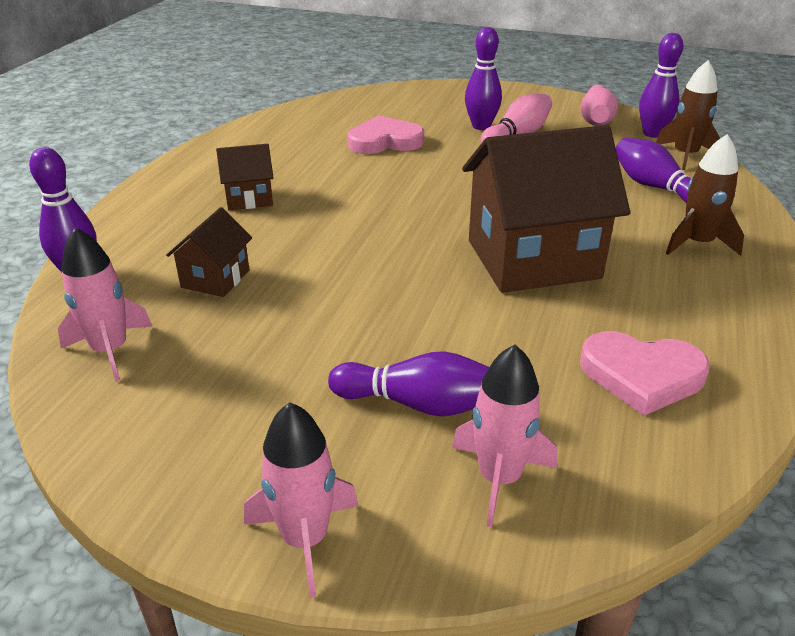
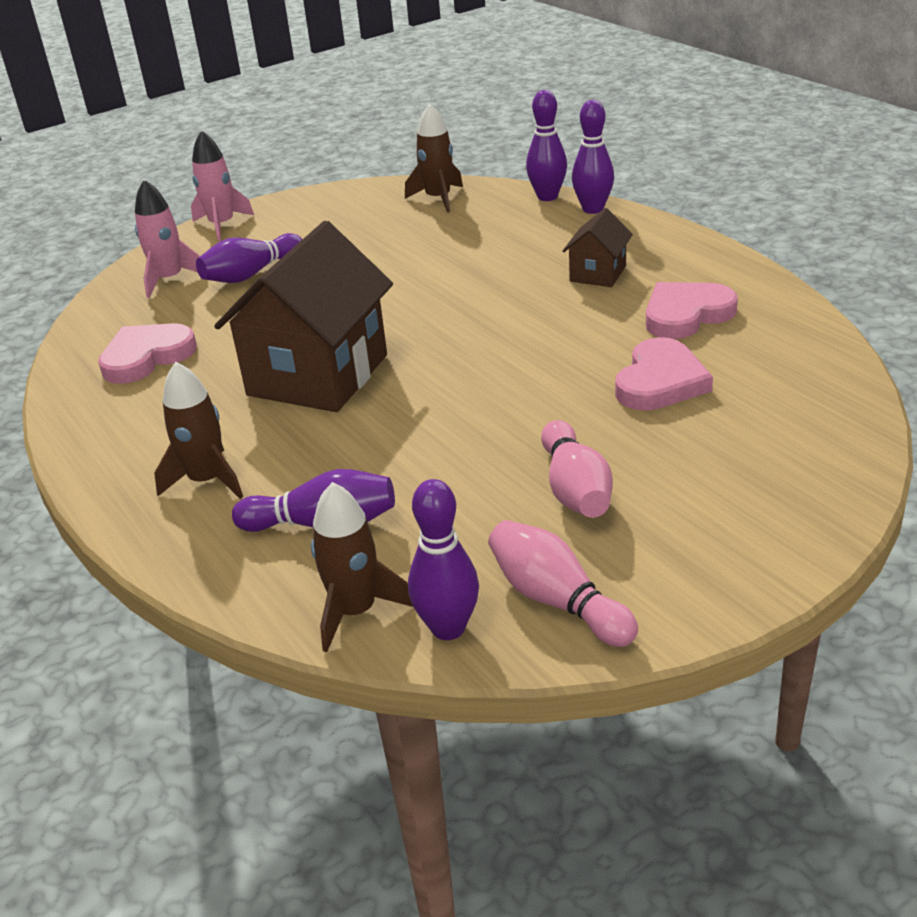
camera: 130 degrees right, 0 degrees up
(110, 350) = (438, 199): pink rocket -> brown rocket
(215, 279) = (477, 239): brown house -> none
(290, 153) = (686, 314): none -> pink heart
(481, 126) = (637, 473): purple bowling pin -> purple bowling pin (593, 209)

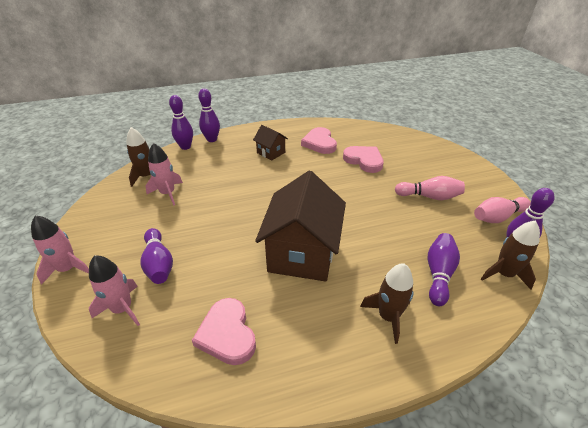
camera: 75 degrees left, 5 degrees up
(318, 375) = (302, 253): brown house -> brown house turned 60 degrees clockwise
(405, 228) = (168, 193): none -> pink rocket

